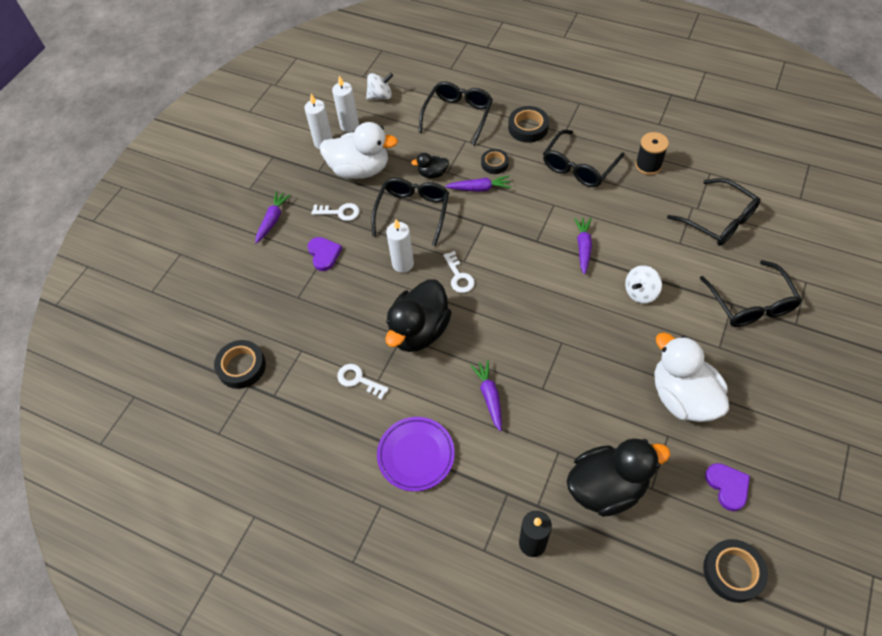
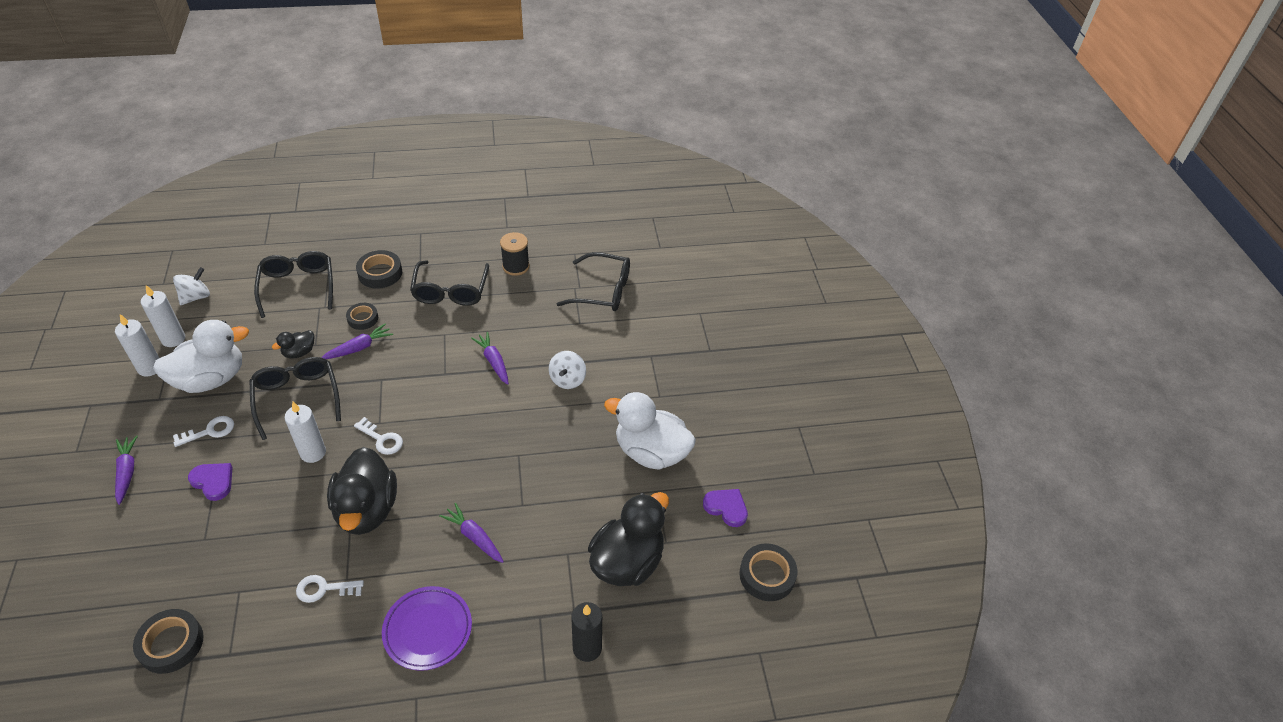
camera: 40 degrees left, 10 degrees down
(750, 303) = (665, 349): black glasses -> none

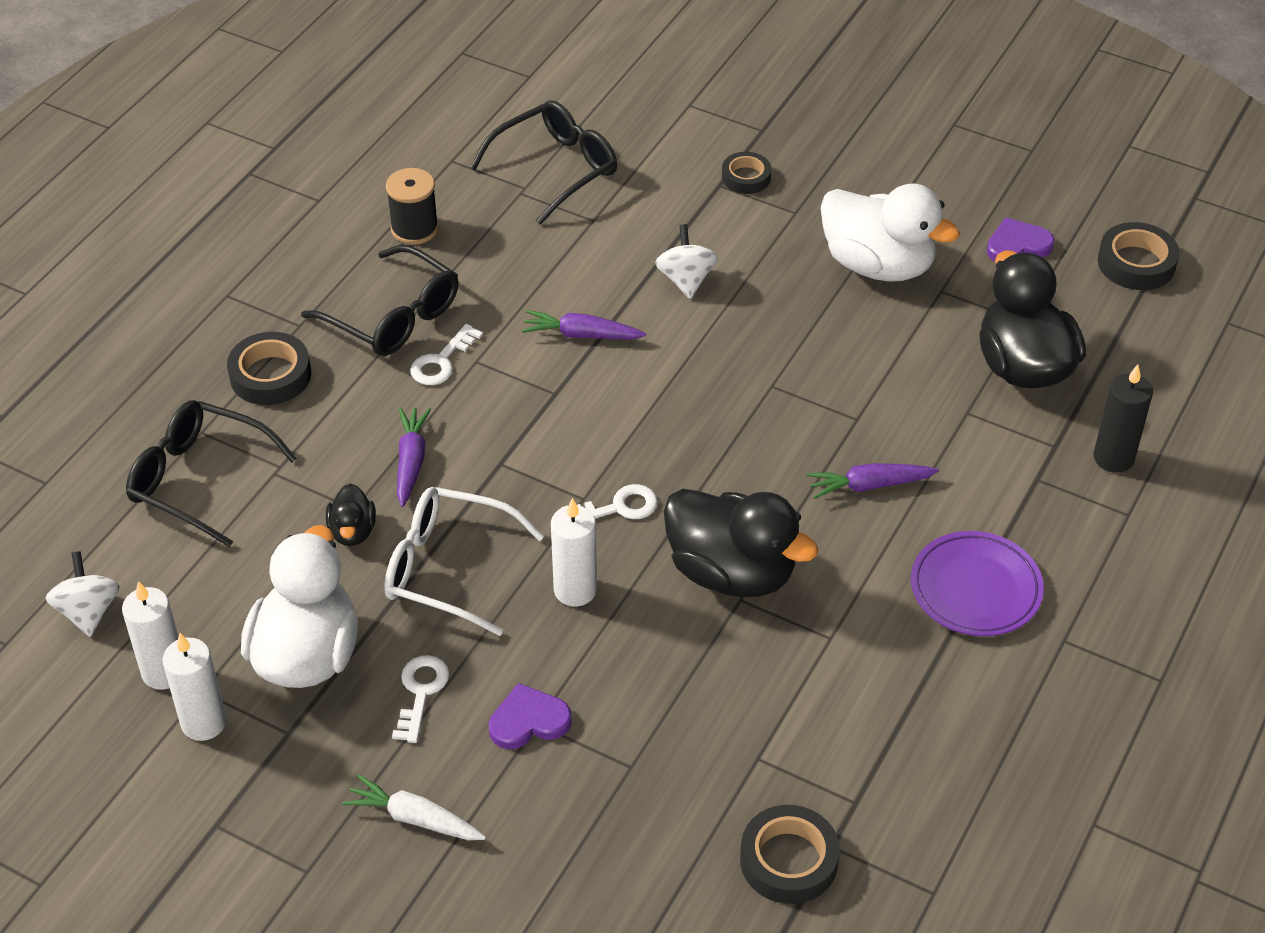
camera: 50 degrees left, 0 degrees up
(127, 472) = (415, 818): purple carrot -> white carrot
(297, 398) = (448, 568): black glasses -> white glasses
(324, 589) = (828, 666): white key -> white key (441, 361)
(363, 318) = (352, 433): black tape -> black tape (746, 177)
(567, 379) = (686, 280): white spinning top -> white spinning top turned 150 degrees counterclockwise
(651, 452) = (878, 265): white duck -> white duck turned 120 degrees counterclockwise

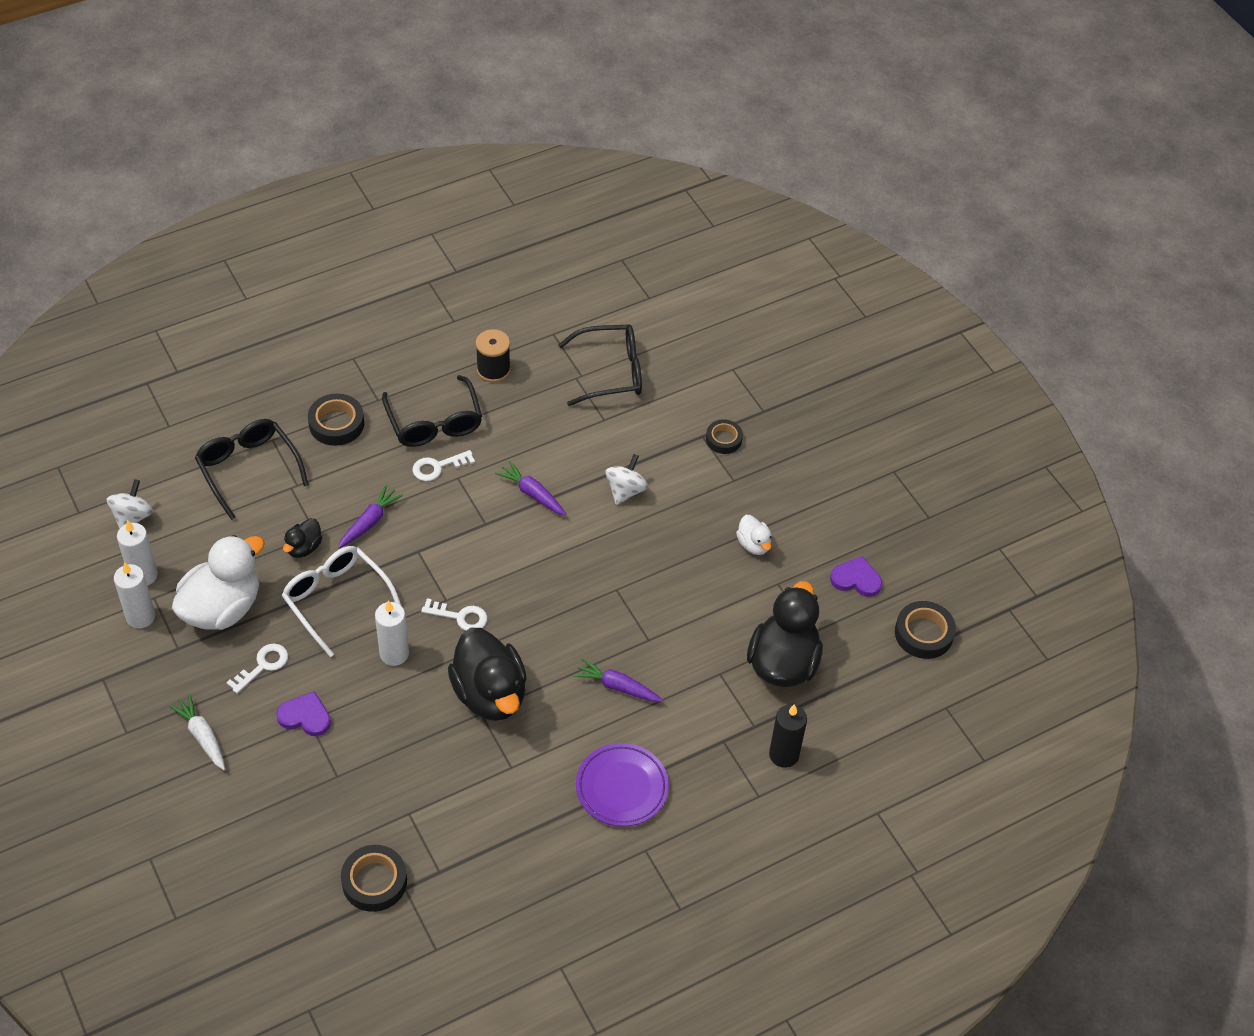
camera: 30 degrees right, 5 degrees up
(878, 265) = (753, 544): white duck -> white duck, size x0.47

